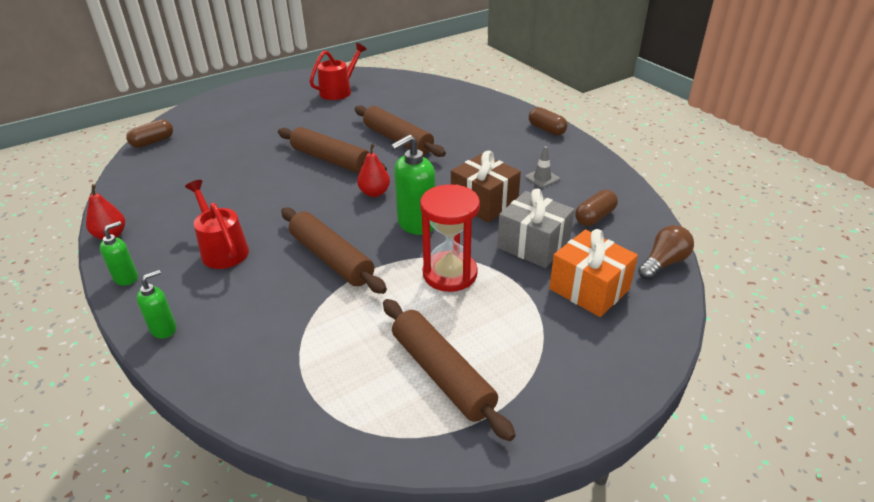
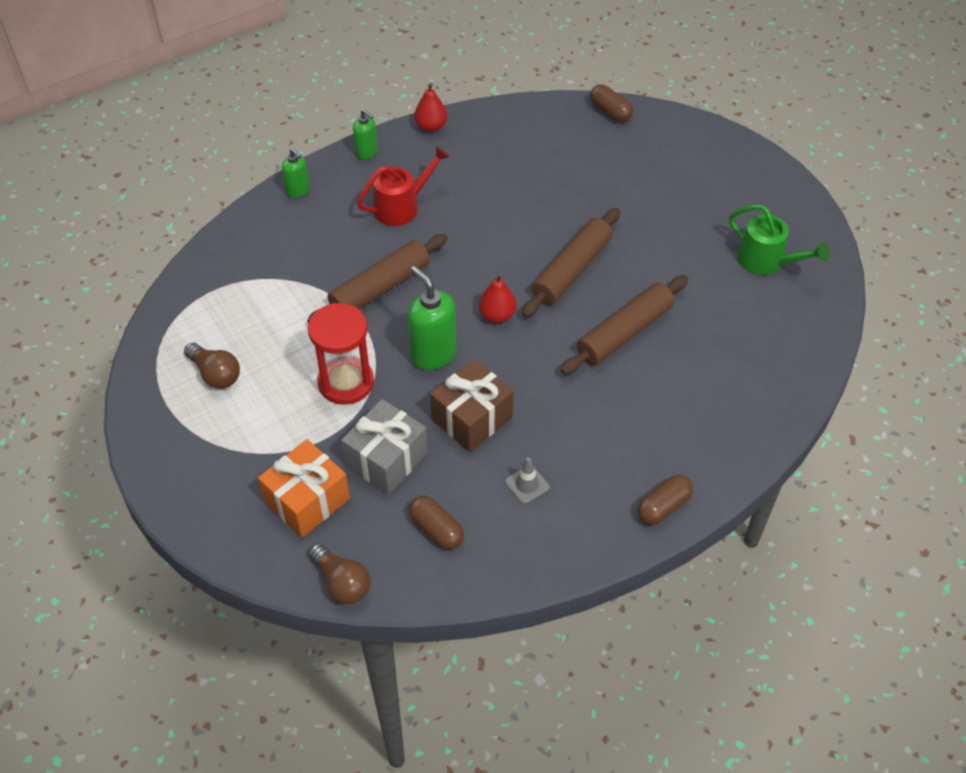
camera: 90 degrees right, 15 degrees up
(339, 91) = (767, 261): red watering can -> green watering can
(442, 374) = (215, 374): brown rolling pin -> brown light bulb

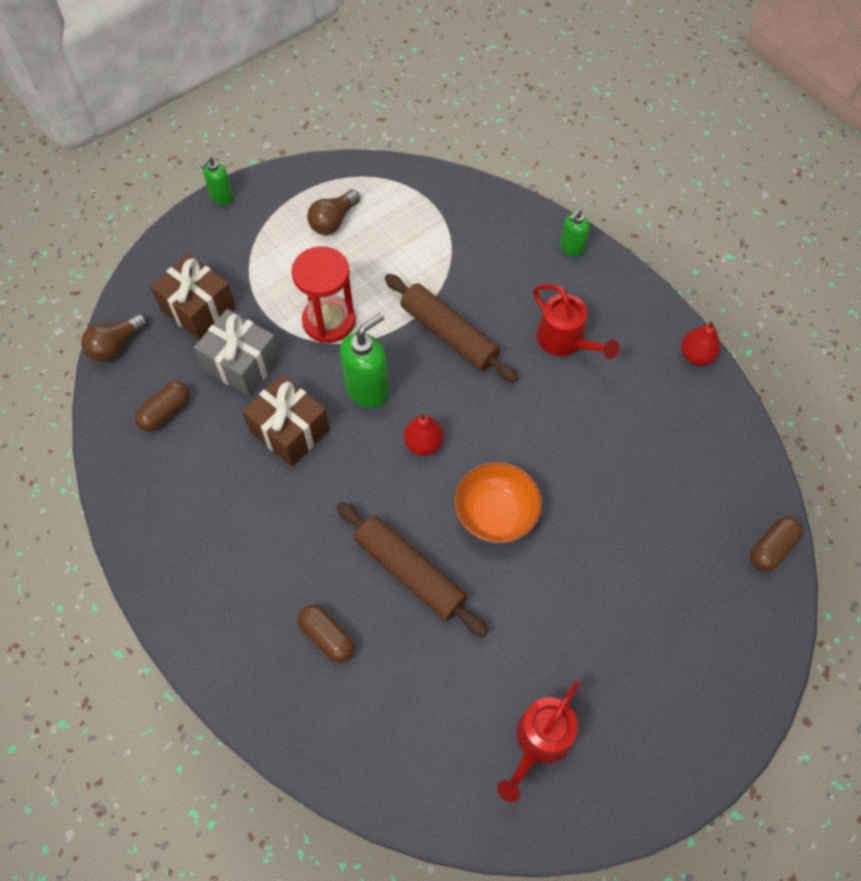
camera: 85 degrees right, 10 degrees up
(307, 500) = (198, 309): orange gift -> brown gift
(367, 152) = (640, 300): green soap dispenser -> green soap dispenser (221, 197)
(527, 484) = (212, 485): grey traffic cone -> none
(571, 270) = (496, 514): brown rolling pin -> orange bowl
(663, 507) = (184, 614): brown capsule -> brown capsule (327, 637)
(767, 261) = (539, 742): green watering can -> red watering can

